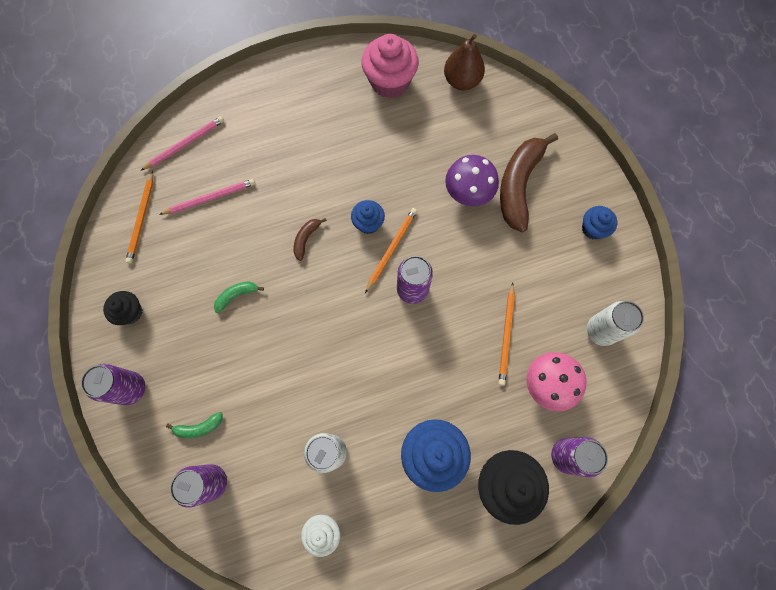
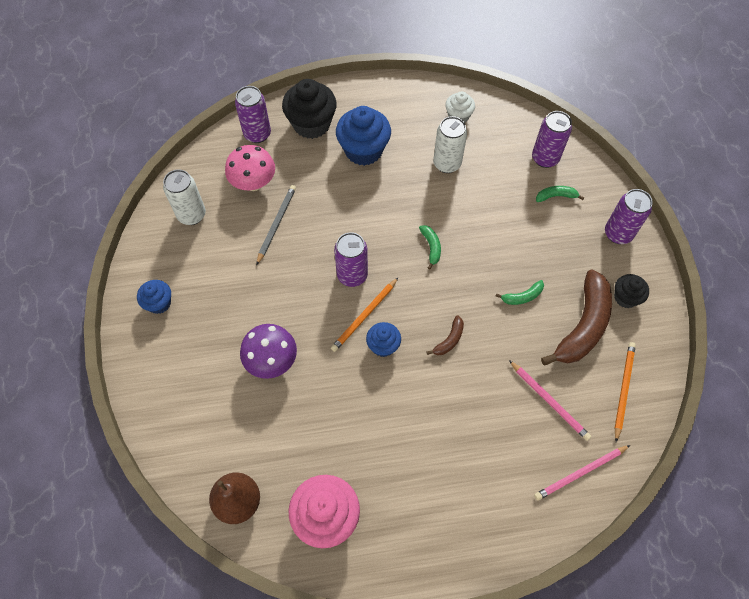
camera: 170 degrees left, 10 degrees down
(210, 198) = (549, 401): pink pencil -> pink pencil turned 120 degrees counterclockwise
(335, 336) = (431, 247): none -> green banana
(506, 335) = (276, 224): orange pencil -> grey pencil
(519, 185) = (216, 360): brown banana -> brown banana (582, 326)

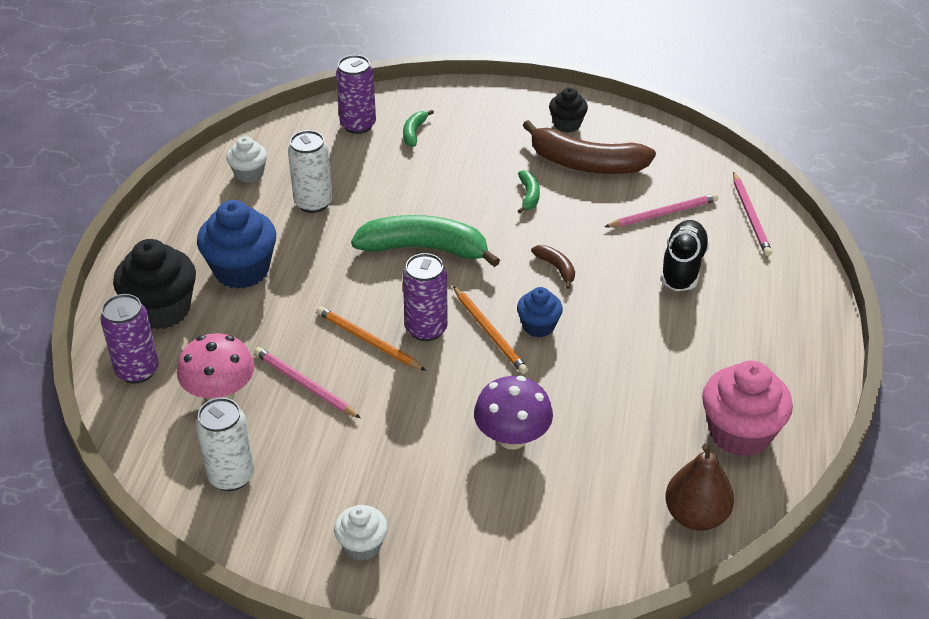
camera: 70 degrees left, 20 degrees down
(159, 303) = (362, 545): blue cupcake -> white cupcake
(276, 224) = (304, 385): grey pencil -> pink pencil
(431, 247) = (424, 249): green banana -> green banana, size x2.26
(491, 432) = (682, 267): none -> black shoe
(582, 326) = (586, 163): brown banana -> brown banana turned 150 degrees clockwise
(618, 234) = (488, 105): purple can -> none
(623, 389) = (670, 159): orange pencil -> orange pencil (368, 341)

